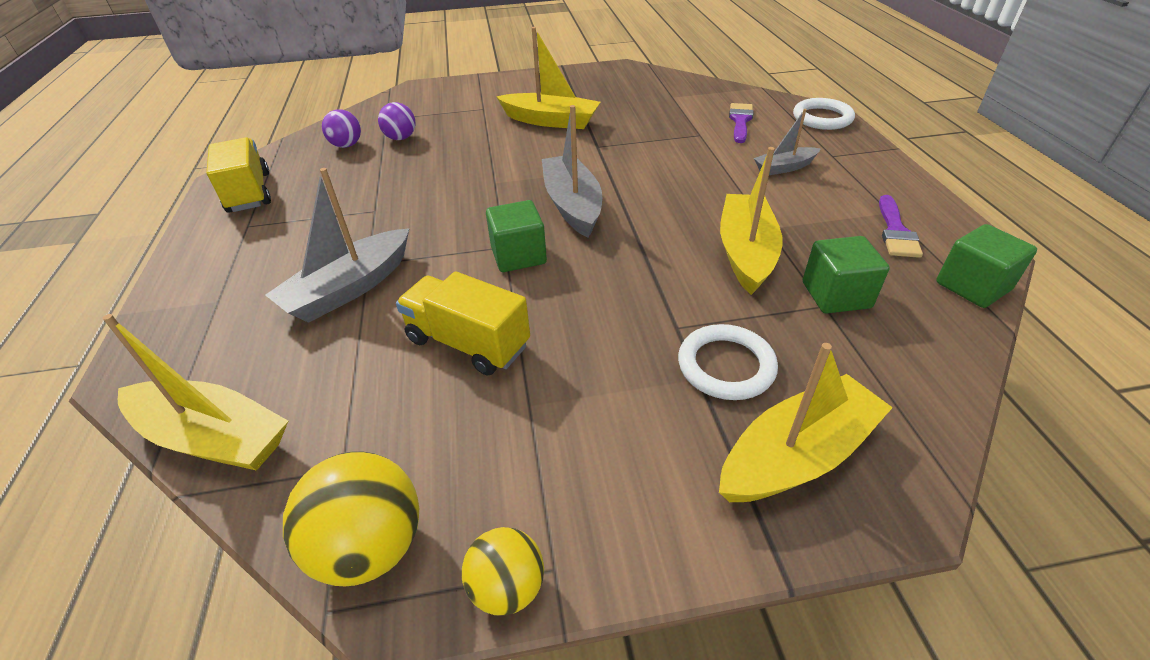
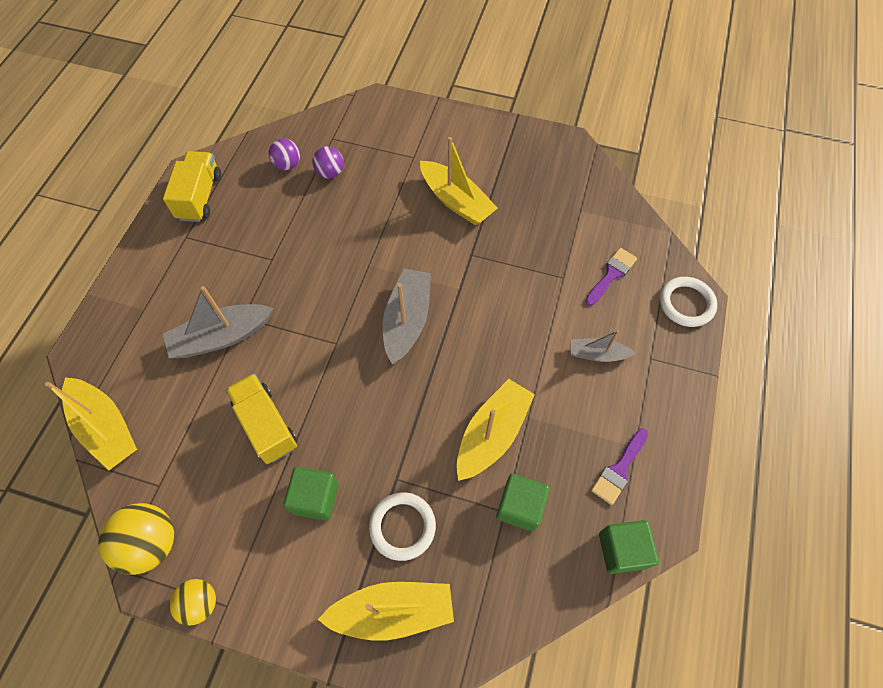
camera: 25 degrees right, 20 degrees up
(518, 255) = (339, 358): green cube -> green cube (315, 498)

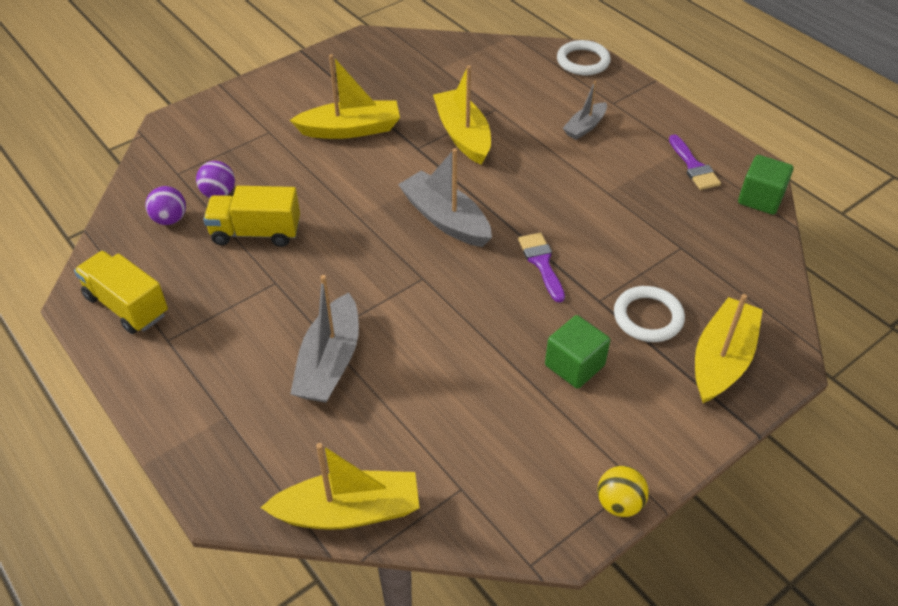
camera: 55 degrees left, 15 degrees down
(151, 543) = (523, 521): yellow ball -> none
(266, 425) = (466, 369): yellow truck -> yellow truck (256, 232)
(492, 434) = (605, 220): yellow boat -> yellow boat (463, 135)
(520, 507) = (683, 236): green cube -> none
(611, 274) = (519, 83): purple brush -> purple brush (541, 263)

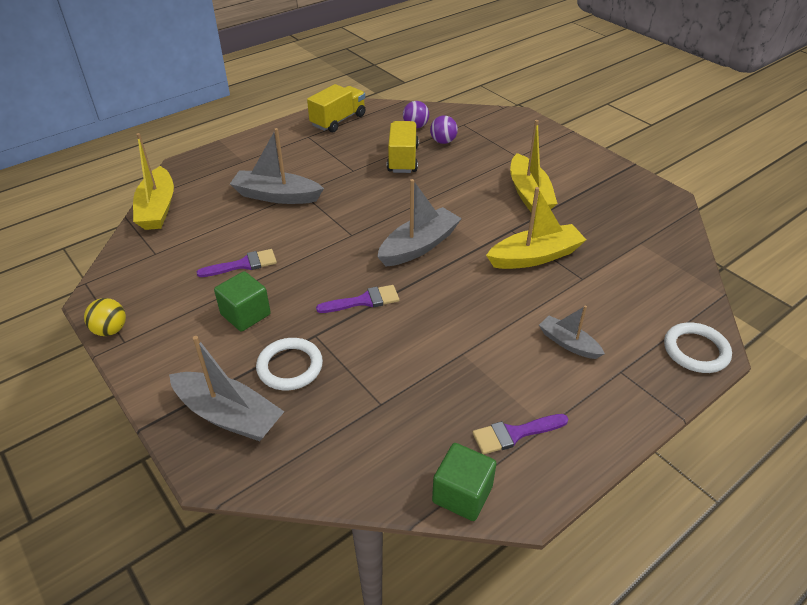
camera: 90 degrees right, 5 degrees down
(483, 380) = (243, 264): none -> purple brush
(721, 359) = (228, 415): yellow boat -> grey boat

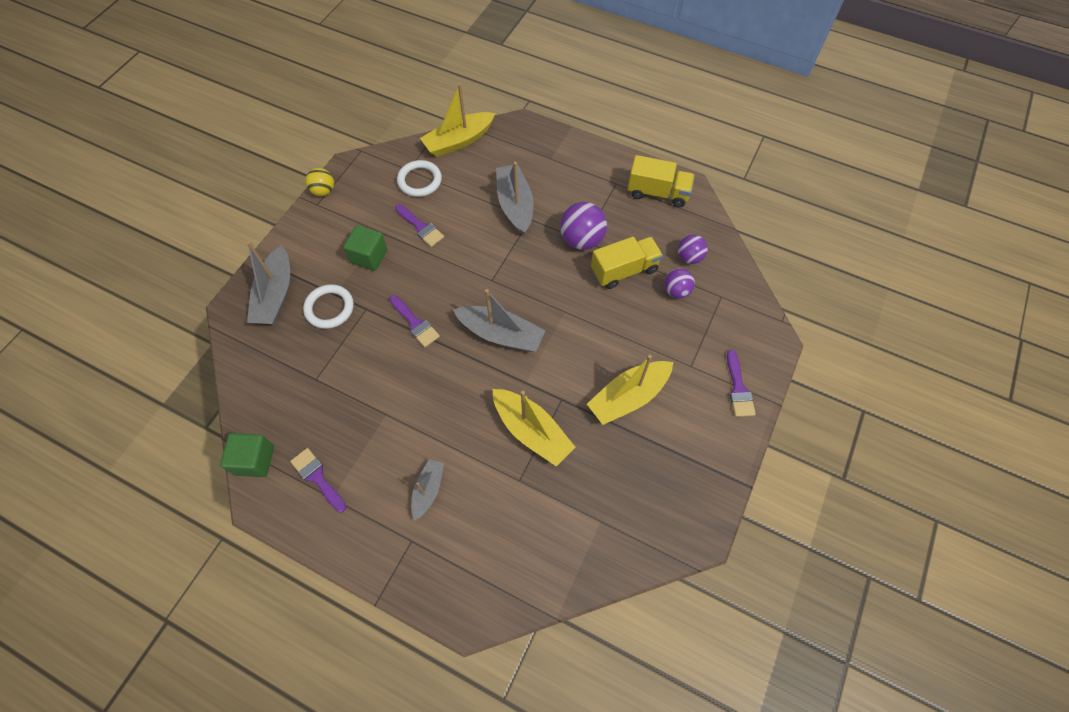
camera: 65 degrees right, 20 degrees up
(352, 171) = (581, 240): none -> purple ball
(550, 142) = (738, 389): none -> purple brush
(696, 350) = (462, 601): white ring -> white ring (419, 181)

